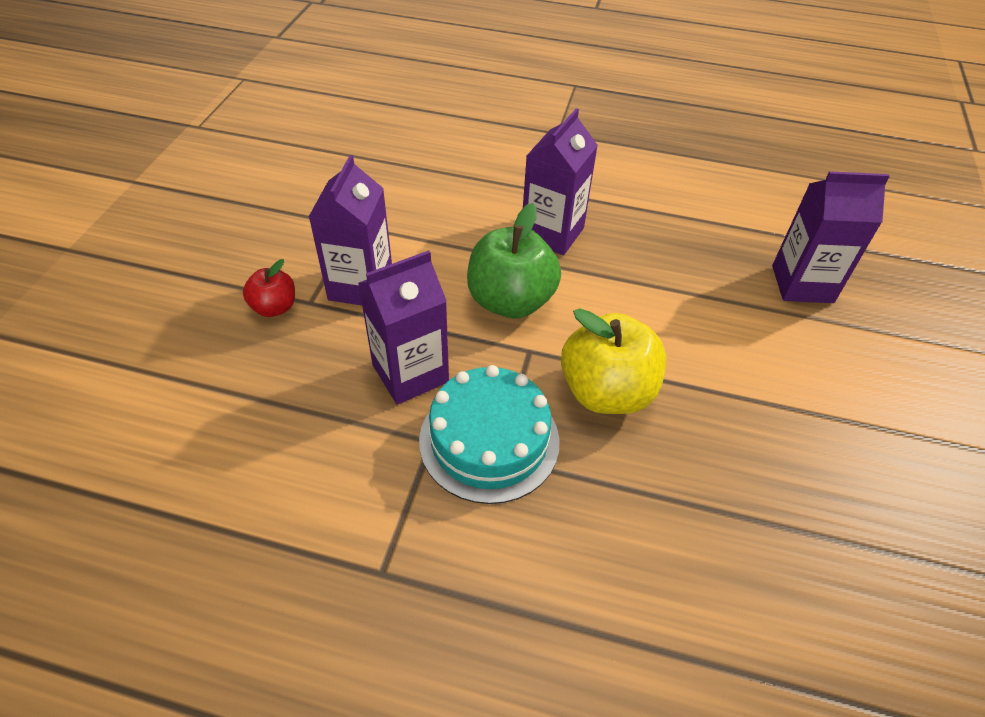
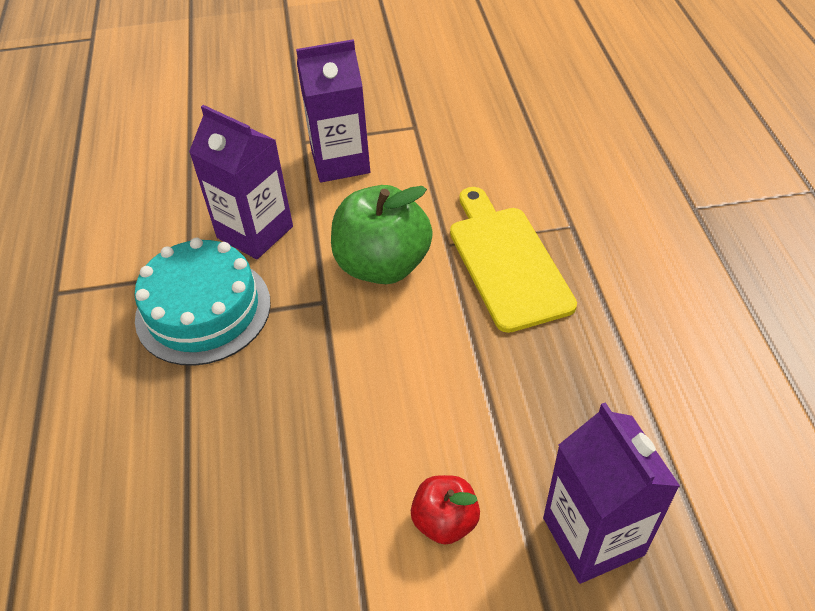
camera: 70 degrees right, 0 degrees up
(274, 307) = (286, 126): red apple -> red apple (445, 521)
(552, 233) = (507, 262): purple carton -> yellow cutting board
(606, 392) = (299, 378): yellow apple -> none

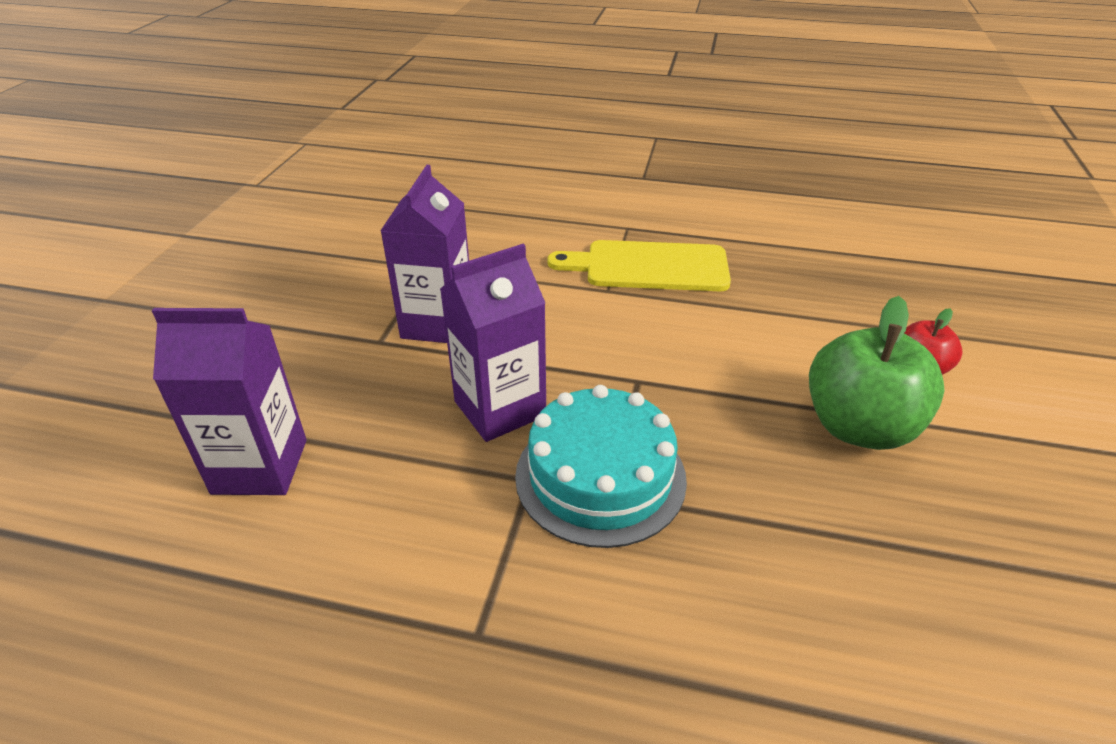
camera: 70 degrees left, 10 degrees down
(382, 265) = (610, 332): green apple -> green apple (858, 427)
(593, 536) = (938, 304): purple carton -> purple carton (260, 466)

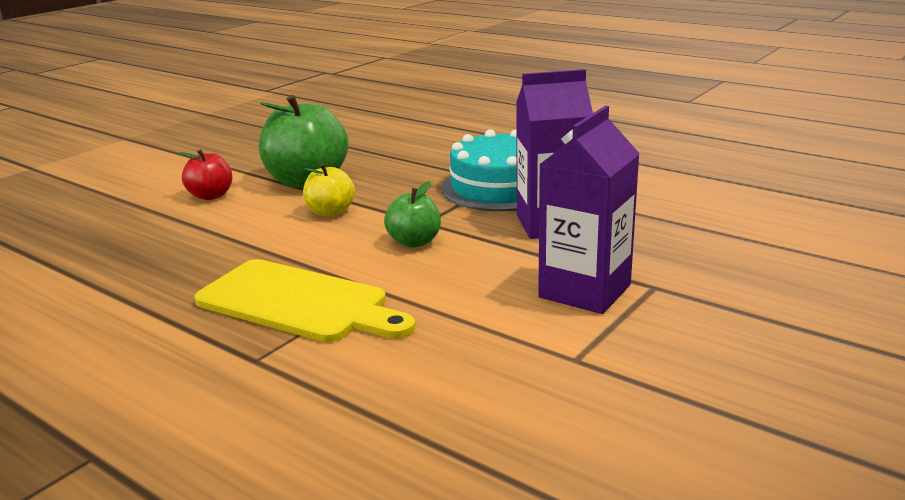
camera: 155 degrees left, 15 degrees down
(260, 466) = (755, 224): purple carton -> none
(622, 348) = (414, 242): none -> green apple
(753, 373) = (330, 212): none -> yellow apple

